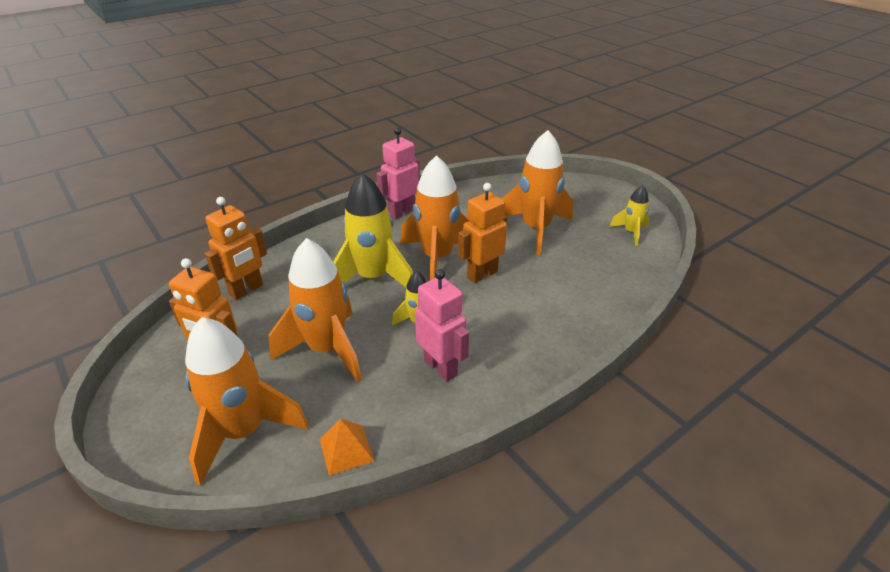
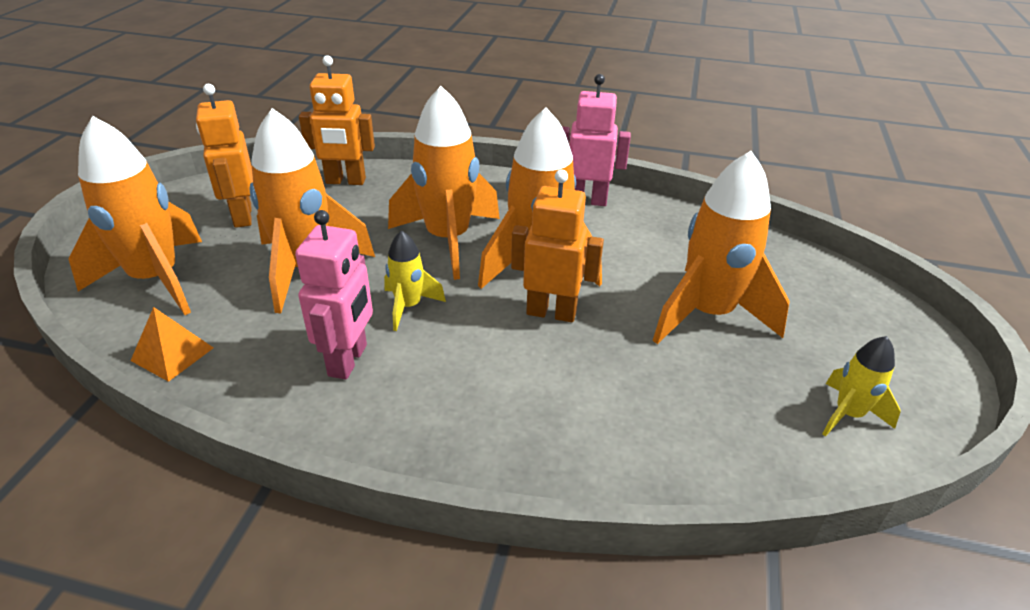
camera: 50 degrees right, 0 degrees up
(373, 278) = (448, 240): yellow rocket -> orange rocket

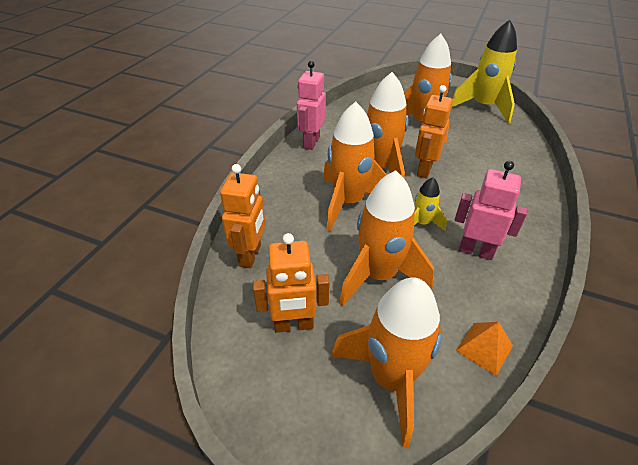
camera: 80 degrees left, 5 degrees up
(848, 414) = (483, 107): yellow rocket -> yellow rocket, size x1.97

